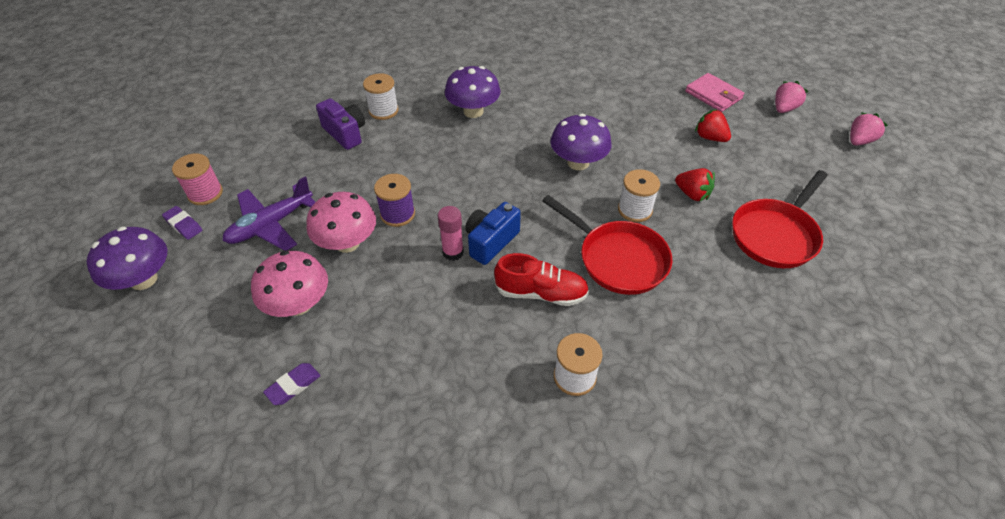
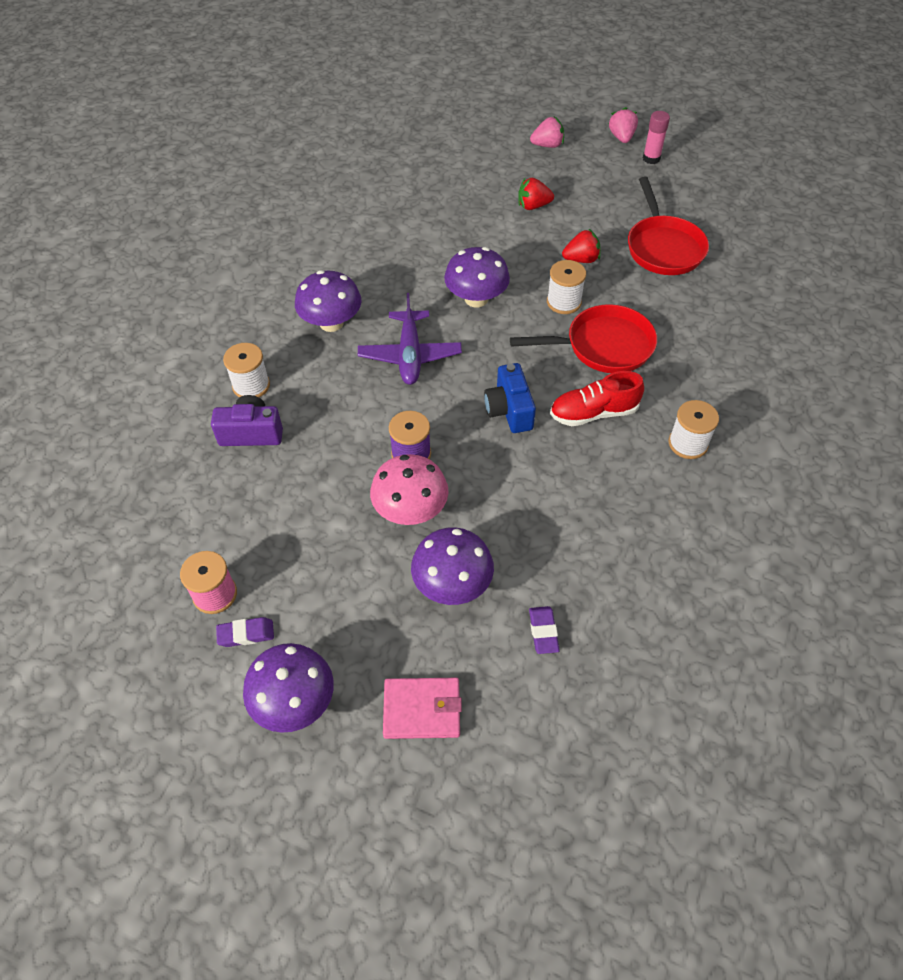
camera: 50 degrees left, 5 degrees up
(271, 225) = (324, 558): purple plane -> purple plane (410, 355)
(298, 304) = (452, 584): pink mushroom -> purple mushroom
(453, 252) = (497, 442): pink glue stick -> pink glue stick (651, 158)
(541, 293) = (593, 413): red shoe -> red shoe turned 150 degrees counterclockwise
(713, 95) = (488, 168): pink wallet -> pink wallet (422, 710)
(784, 108) = (547, 145): pink strawberry -> pink strawberry turned 90 degrees clockwise

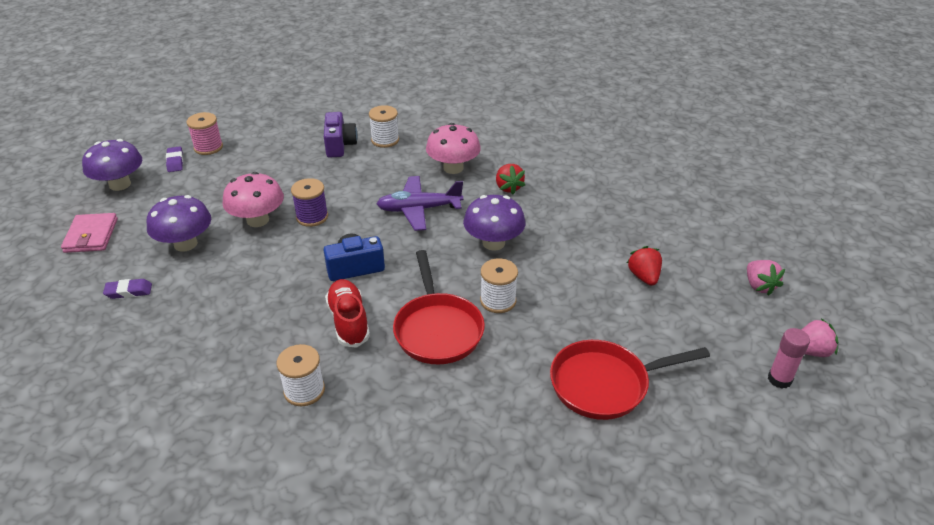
camera: 85 degrees right, 15 degrees down
(331, 323) = (453, 168): purple mushroom -> pink mushroom
(581, 259) = (566, 314): red strawberry -> red strawberry (508, 187)

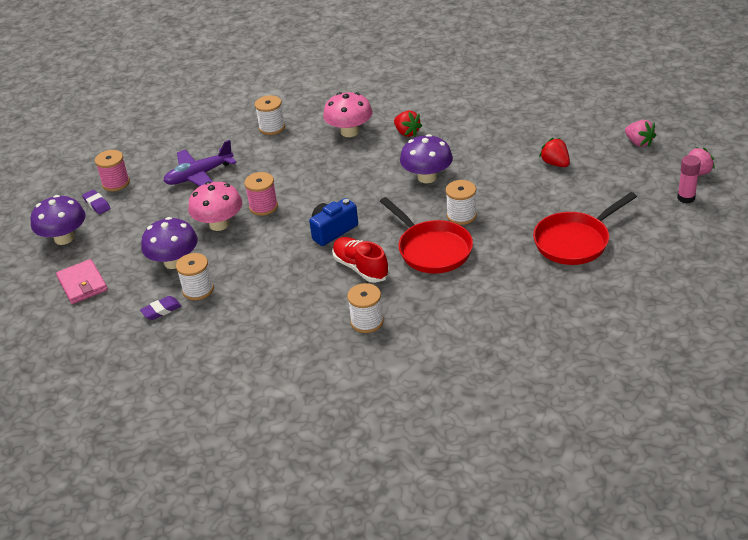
camera: 20 degrees left, 0 degrees up
(179, 282) = (198, 290): none -> white spool
(312, 217) = (263, 207): purple spool -> pink spool
(339, 145) = (235, 144): purple camera -> none
(419, 209) = (348, 172): purple plane -> purple plane (199, 175)

